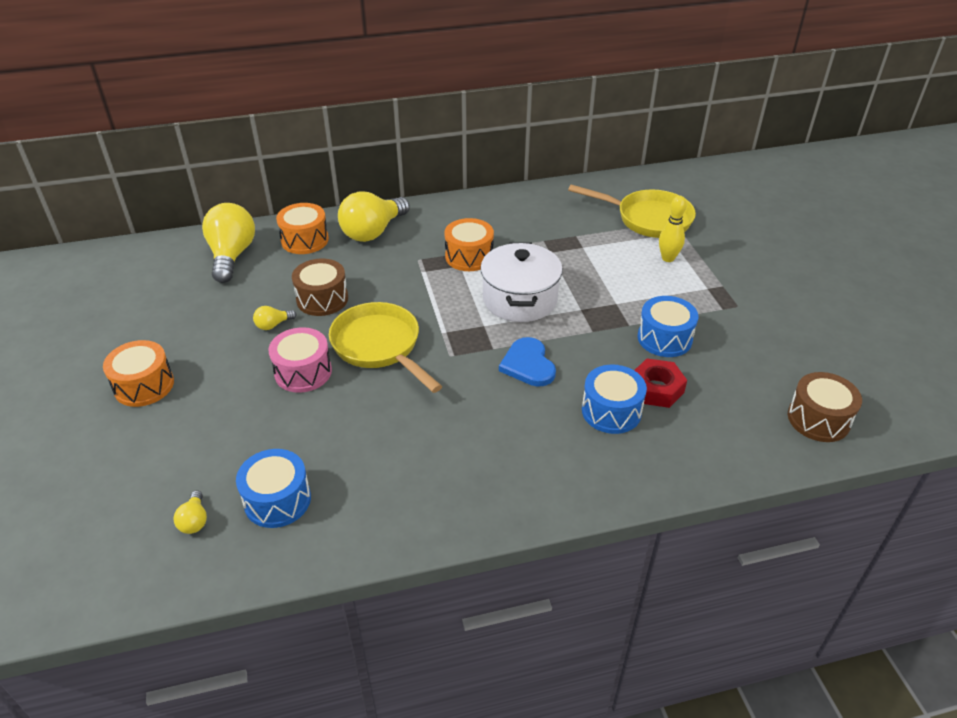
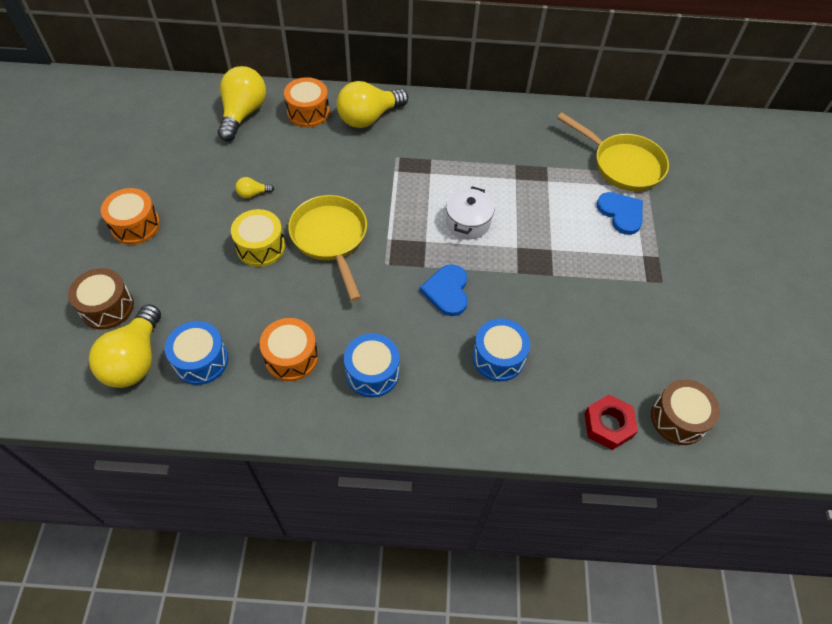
camera: 15 degrees right, 15 degrees up
(194, 521) = (135, 360): yellow light bulb -> yellow light bulb, size x2.28
(303, 372) = (260, 247): pink drum -> yellow drum
(322, 299) = (301, 178): brown drum -> brown drum (107, 307)
(469, 256) = (442, 165): orange drum -> orange drum (291, 357)
(520, 299) = (467, 222): white pot -> white pot, size x0.66
(656, 389) = (547, 347): red nut -> red nut (608, 425)
(664, 338) = (578, 298): blue drum -> blue drum (372, 373)
(668, 258) = (621, 213): yellow bowling pin -> blue heart

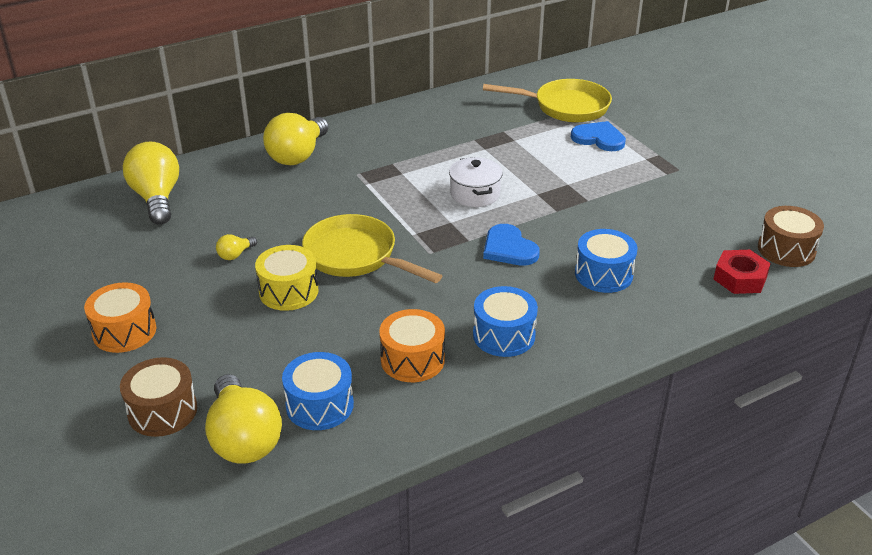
camera: 30 degrees left, 20 degrees down
(308, 112) = (229, 173): orange drum -> none

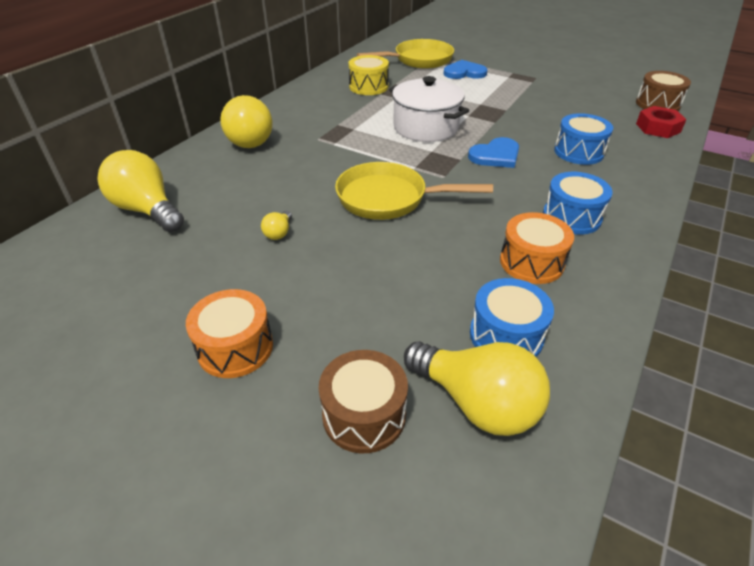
camera: 30 degrees left, 5 degrees up
(288, 291) = (363, 246): yellow drum -> yellow drum (368, 87)
(475, 194) = (425, 127): white pot -> white pot, size x1.52
(509, 248) = (495, 155): blue heart -> blue heart turned 60 degrees counterclockwise

